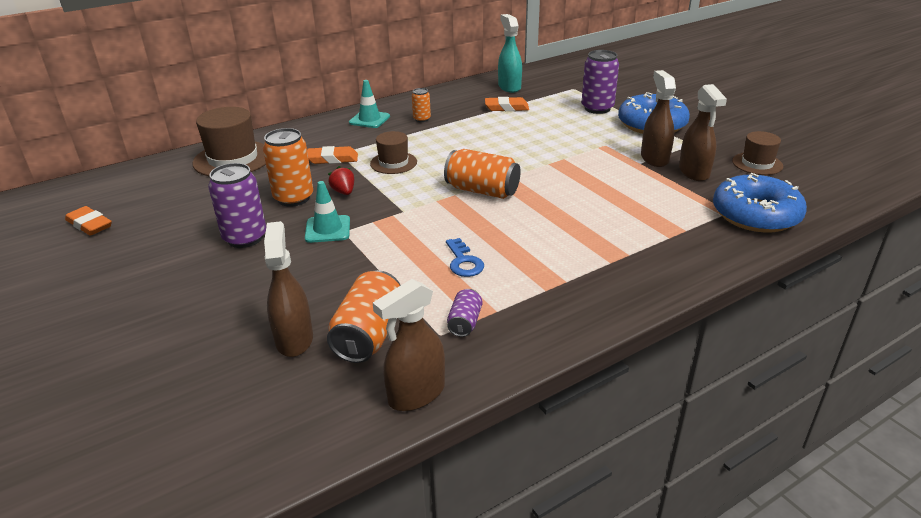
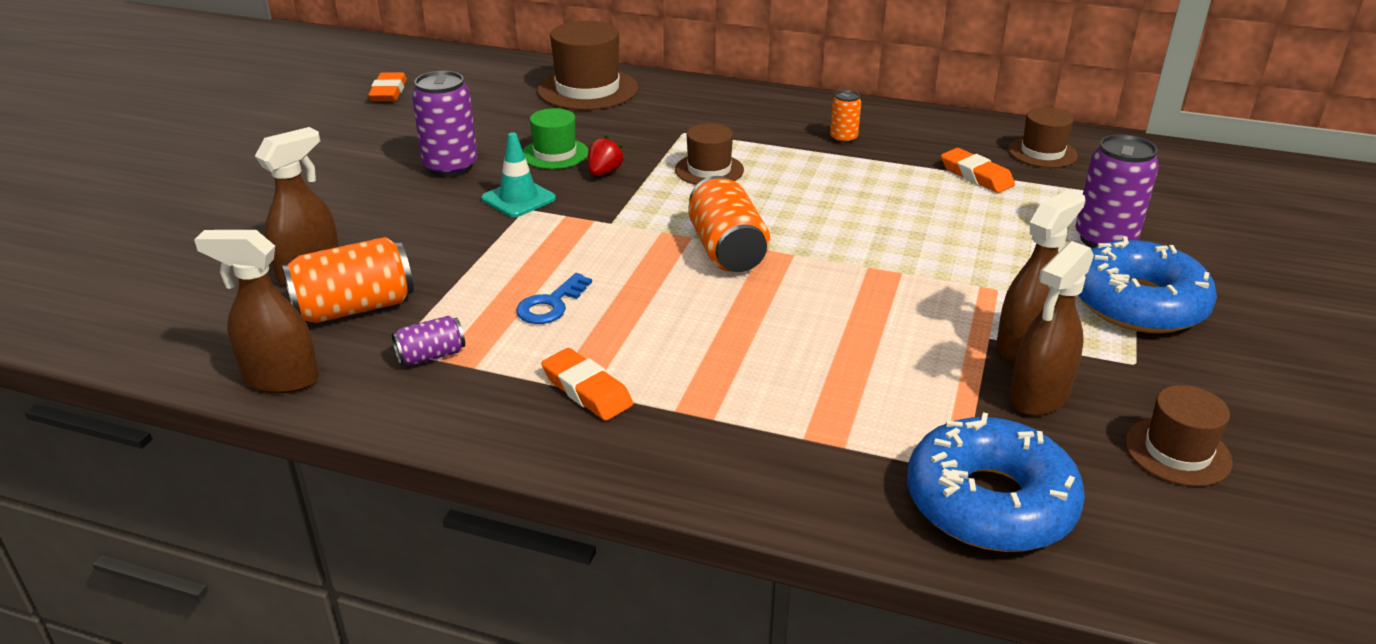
camera: 50 degrees right, 0 degrees up
(293, 198) = (555, 154): orange can -> green hat
(332, 159) = (664, 134): orange eraser -> orange eraser (587, 390)
(369, 119) = (788, 112): turquoise traffic cone -> none
(509, 87) = (1042, 152): turquoise spray bottle -> brown hat

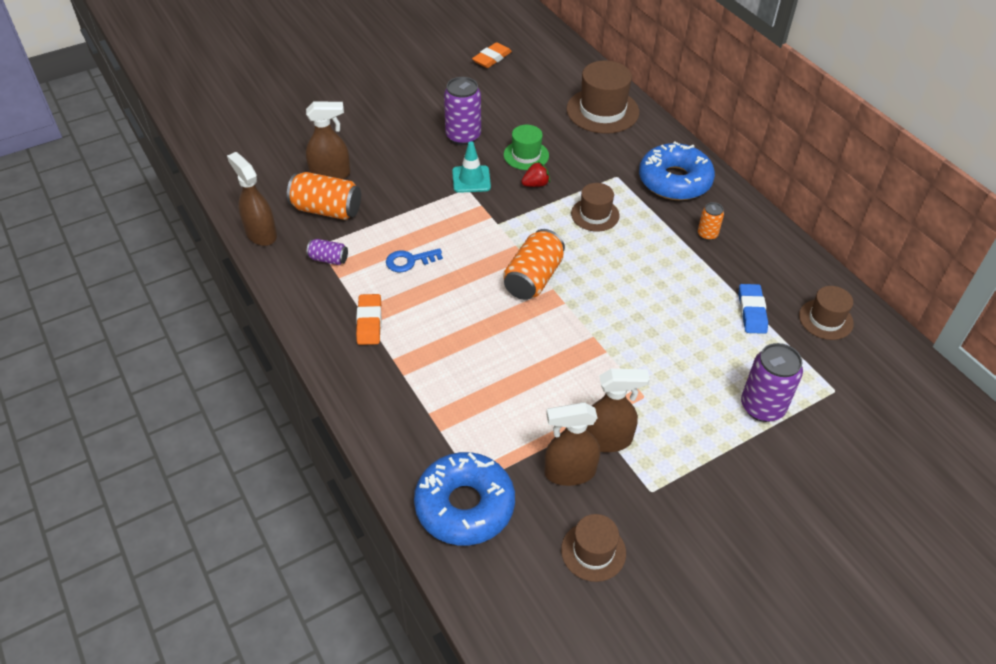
camera: 40 degrees right, 15 degrees up
(976, 176) = (751, 311): orange eraser -> blue eraser
(1138, 303) = (712, 459): blue donut -> blue donut (674, 181)

